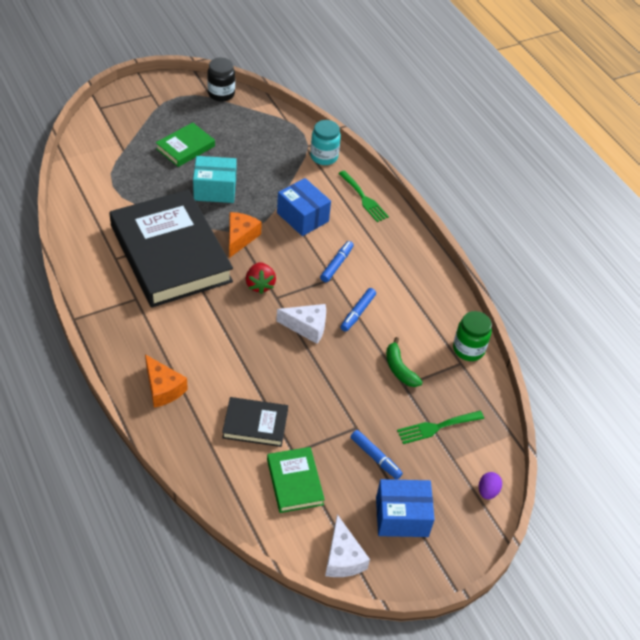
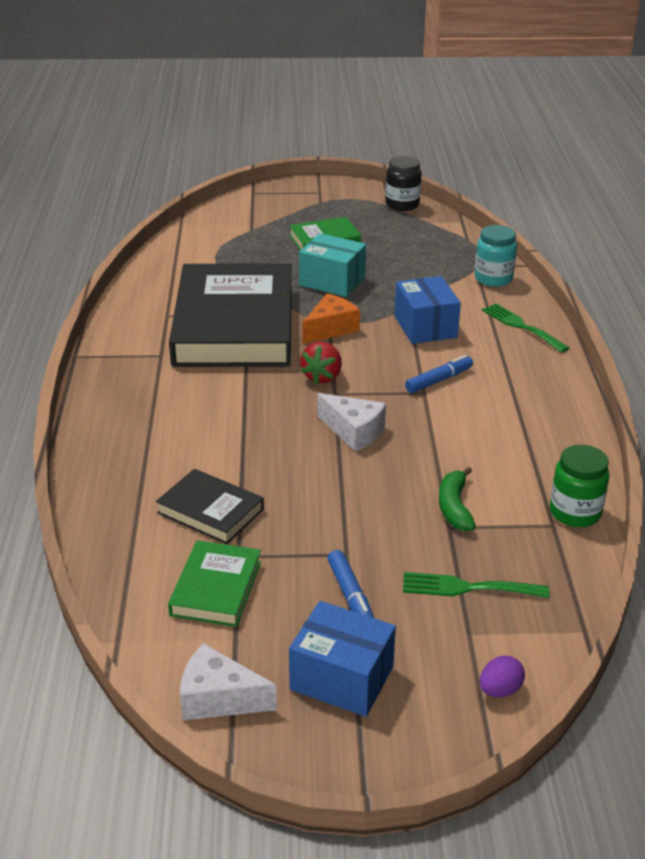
camera: 30 degrees right, 15 degrees down
(163, 388) = (124, 444): orange cheese -> none
(342, 557) = (218, 698): white cheese -> white cheese turned 90 degrees clockwise
(358, 313) = (434, 434): blue marker -> none
(364, 198) = (521, 326): green fork -> green fork turned 150 degrees clockwise

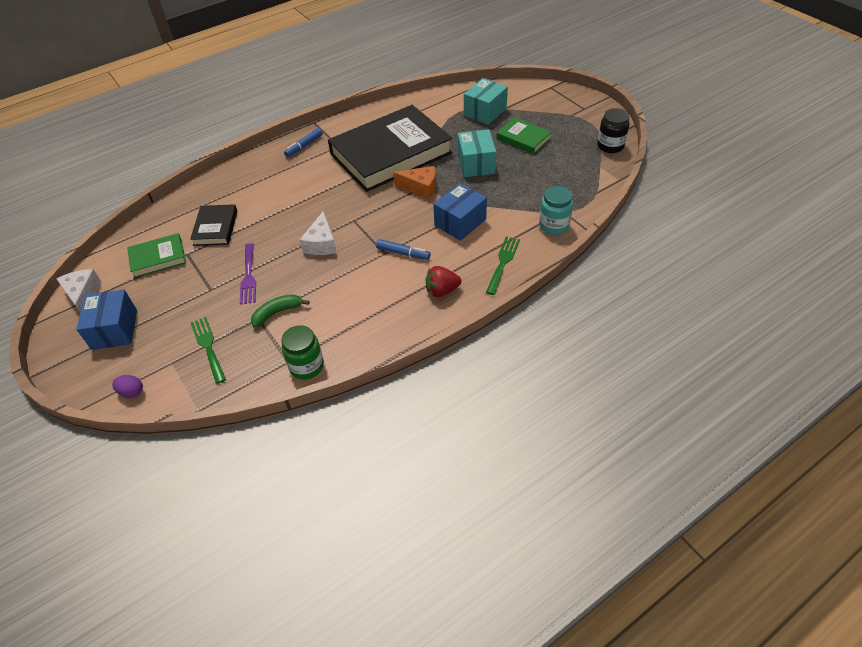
camera: 60 degrees right, 15 degrees up
(241, 241) = (485, 112): none -> turquoise box
(322, 377) = (366, 208): red strawberry -> red strawberry (442, 290)
(350, 595) = (177, 305): blue marker -> blue marker (304, 146)
(356, 511) = (248, 276): none -> purple fork

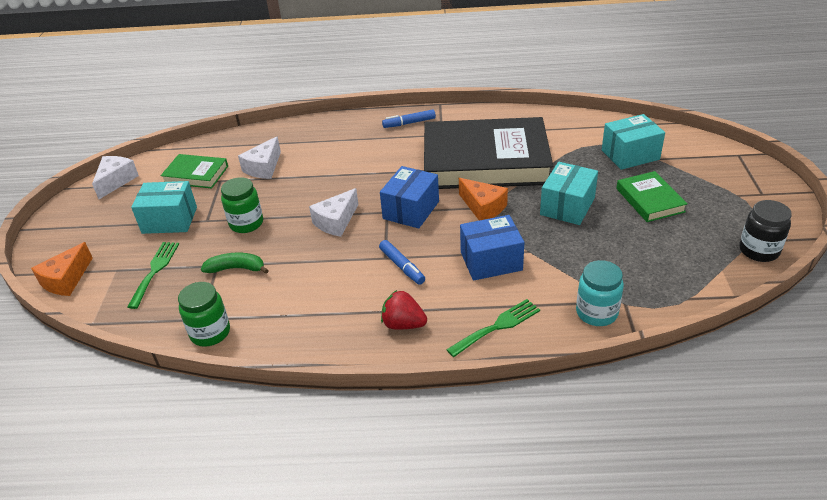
camera: 35 degrees right, 10 degrees down
(115, 329) = (108, 220): blue box -> blue box (411, 210)
(132, 392) = (66, 280): purple egg -> orange cheese
(176, 304) = (169, 220): none -> turquoise box
(216, 228) = (264, 167): black book -> white cheese
(248, 276) = (246, 223): purple fork -> green jar

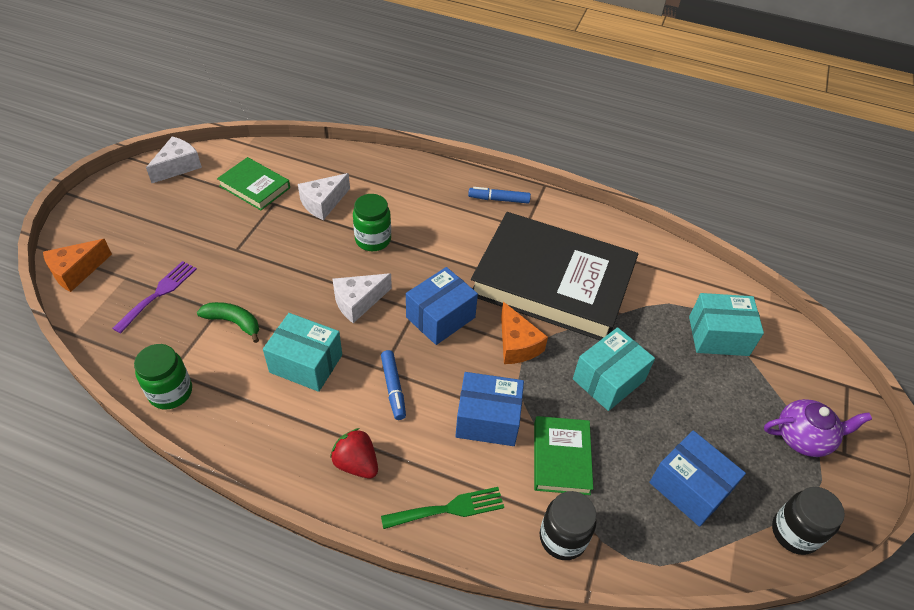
camera: 15 degrees right, 10 degrees up
(155, 271) = (159, 293): green fork -> purple fork
(169, 220) = (202, 235): turquoise box -> turquoise box (306, 363)
(246, 223) = (271, 269): green jar -> green jar (373, 240)
(596, 313) = (562, 538): turquoise jar -> black jar
(649, 200) = (706, 408): green book -> green book (561, 457)
(669, 250) = (689, 487): none -> blue box
(728, 194) = (803, 437): none -> purple teapot

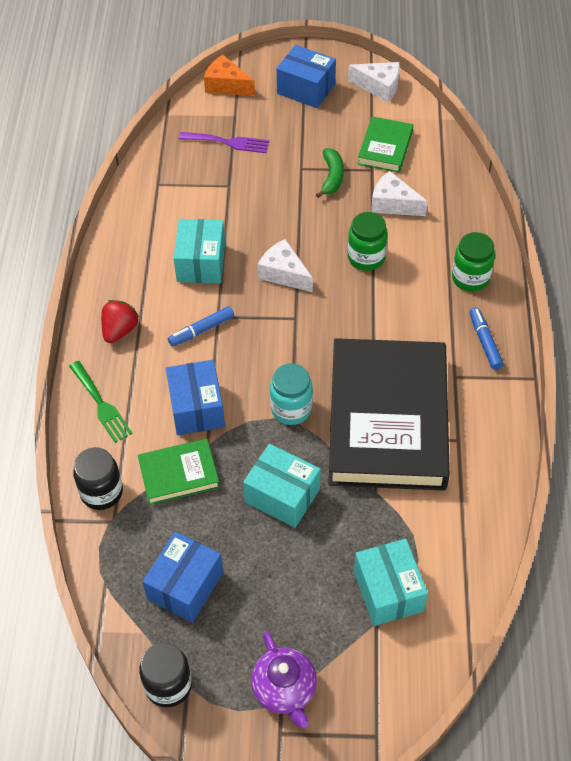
camera: 75 degrees right, 5 degrees up
(171, 392) = (139, 193): green jar -> green jar (470, 278)
(233, 322) = (221, 200): green banana -> green banana (332, 177)
(440, 317) = (295, 340): blue box -> blue box (306, 89)
(517, 344) = (291, 409): orange cheese -> turquoise jar

